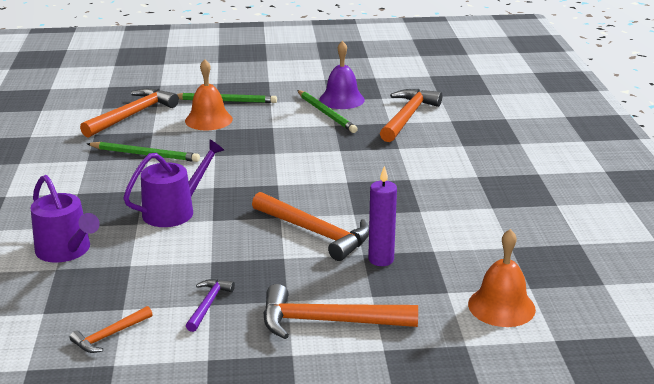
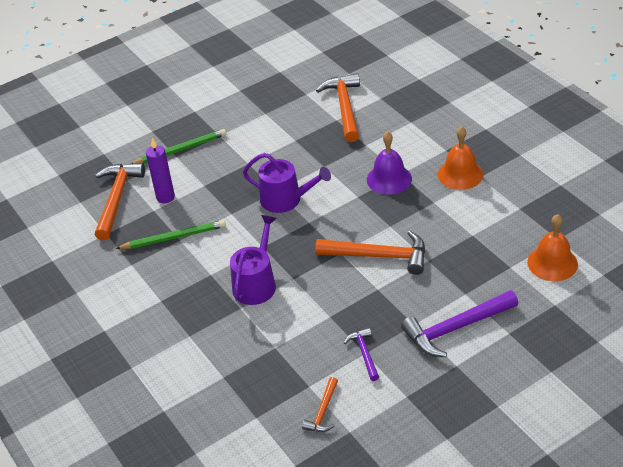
camera: 25 degrees left, 15 degrees up
(66, 250) = (213, 357): purple watering can -> purple watering can (285, 199)
(208, 120) = (188, 177): orange bell -> orange bell (460, 174)
(326, 113) = (278, 130): green pencil -> none
(328, 321) = (455, 328): orange hammer -> purple hammer
(341, 99) = (275, 109): purple bell -> purple bell (389, 179)
(381, 259) = (445, 259): purple candle -> purple candle (165, 197)

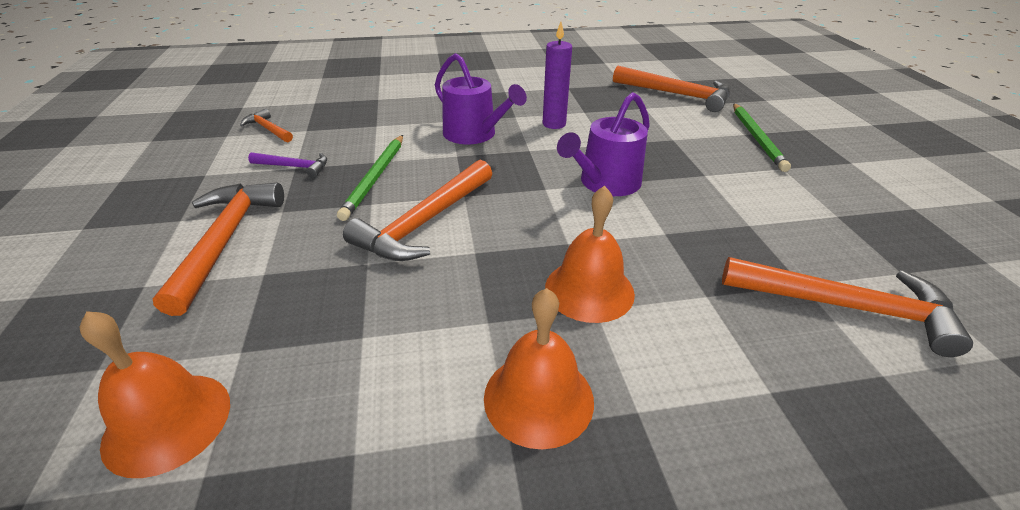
camera: 110 degrees right, 5 degrees down
(165, 197) = (663, 116): purple candle -> purple candle (554, 124)
(174, 237) = (590, 109): green pencil -> green pencil (375, 178)
(389, 179) = (589, 290): purple bell -> orange bell
(455, 328) = (226, 240): purple hammer -> orange hammer

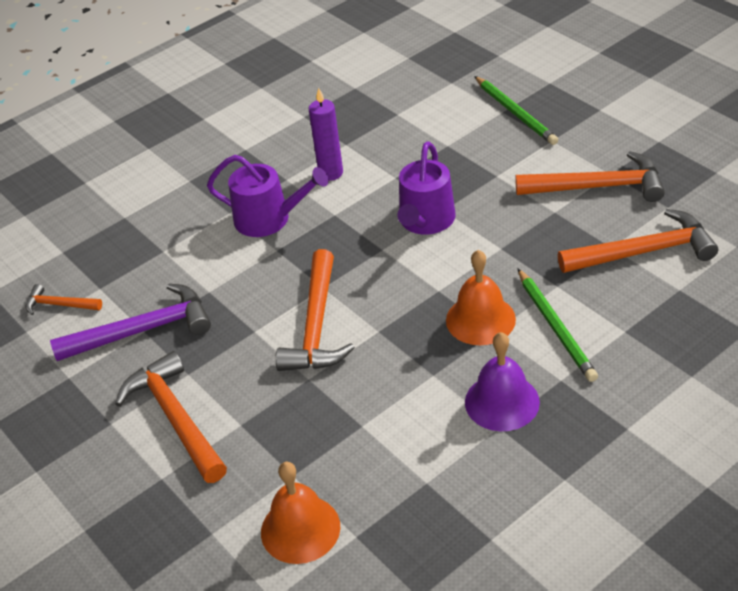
camera: 25 degrees left, 5 degrees up
(294, 167) = (143, 331): purple hammer -> purple hammer, size x1.90
(375, 178) = (230, 306): green pencil -> green pencil (556, 327)
(538, 398) = (502, 402): orange bell -> purple bell
(677, 95) = (415, 82): orange hammer -> orange hammer (598, 187)

